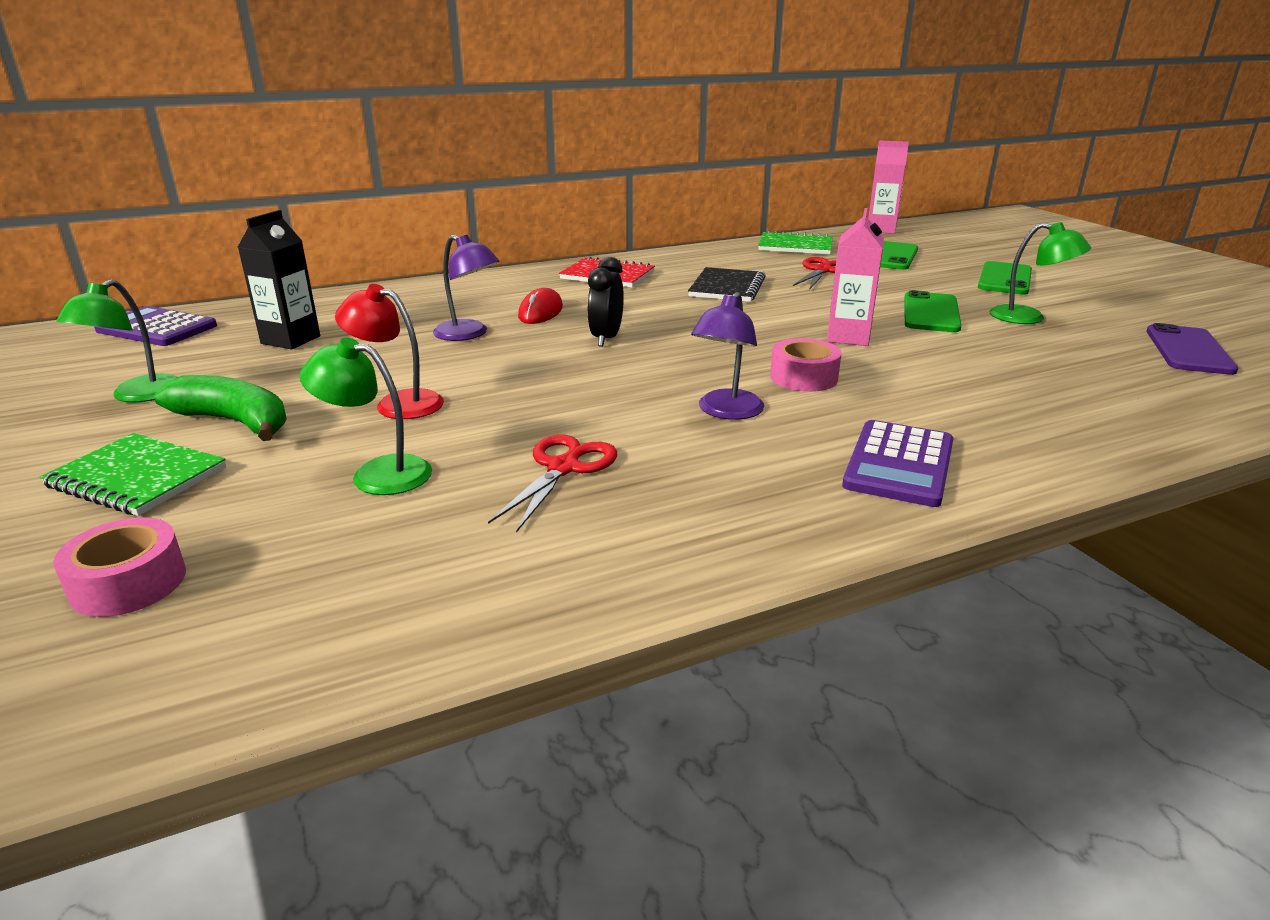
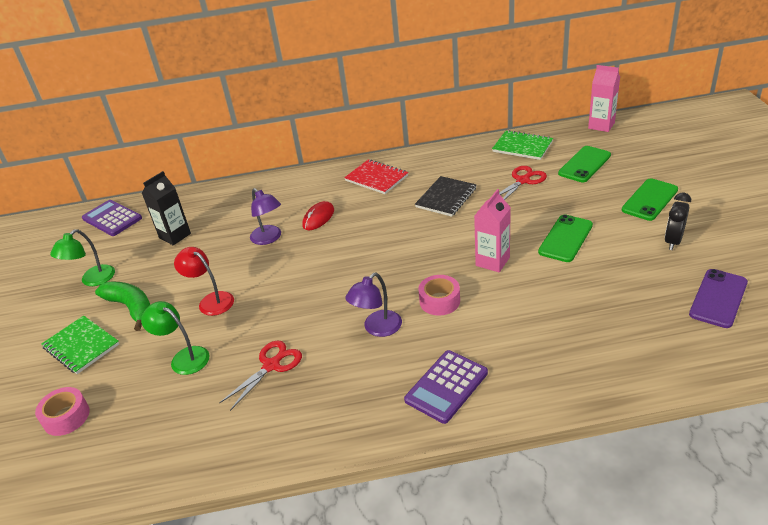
camera: 20 degrees right, 10 degrees up
(606, 338) = (344, 250): black clock -> black clock (673, 241)
(1028, 318) = (631, 250): green lamp -> none

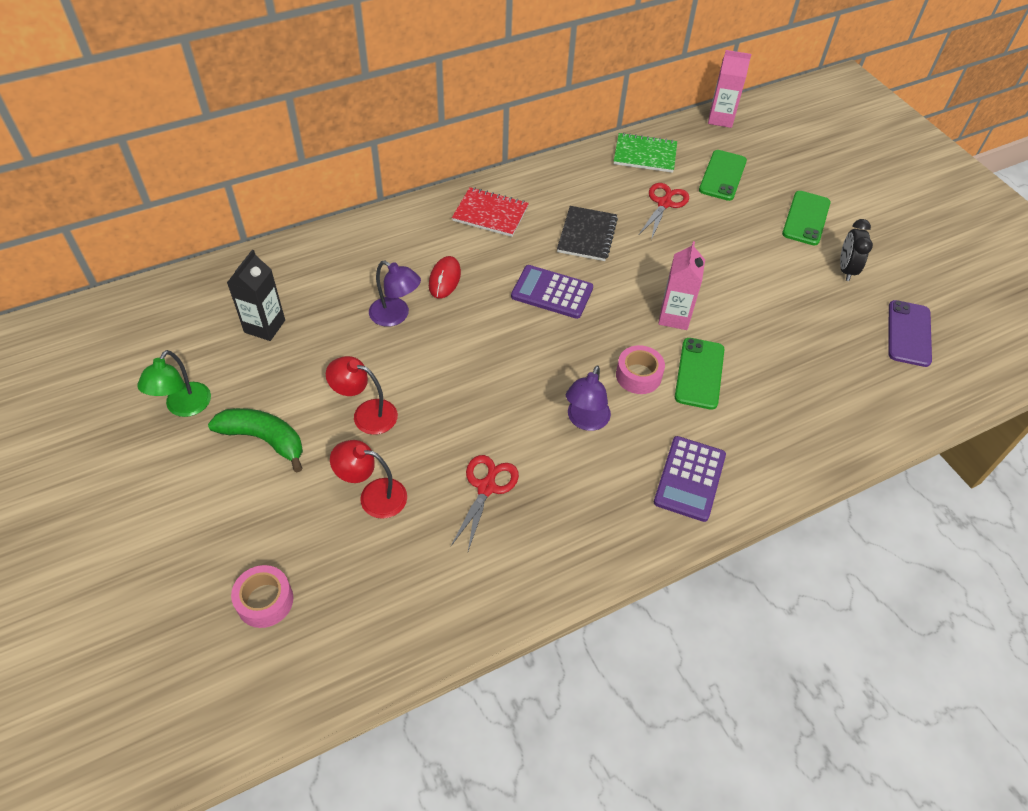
camera: 25 degrees left, 15 degrees up
(81, 346) = (226, 504): green notebook -> none
(112, 218) = (155, 309): purple calculator -> purple calculator (552, 292)
(184, 357) = (373, 496): green lamp -> red lamp
(565, 238) = (739, 278): green phone -> green phone (699, 373)

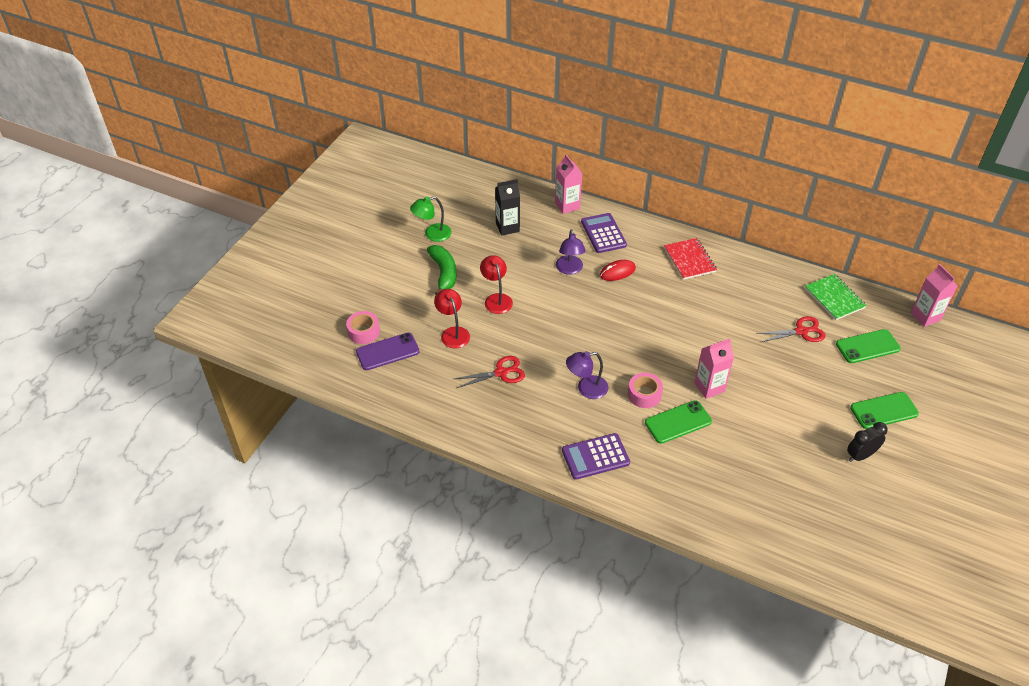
camera: 55 degrees right, 5 degrees down
(297, 252) = (567, 205): none -> pink carton
(552, 292) = (661, 322): purple calculator -> purple calculator (603, 233)
(587, 235) = (726, 311): black notebook -> none
(909, 333) = (841, 517): purple phone -> purple phone (387, 352)

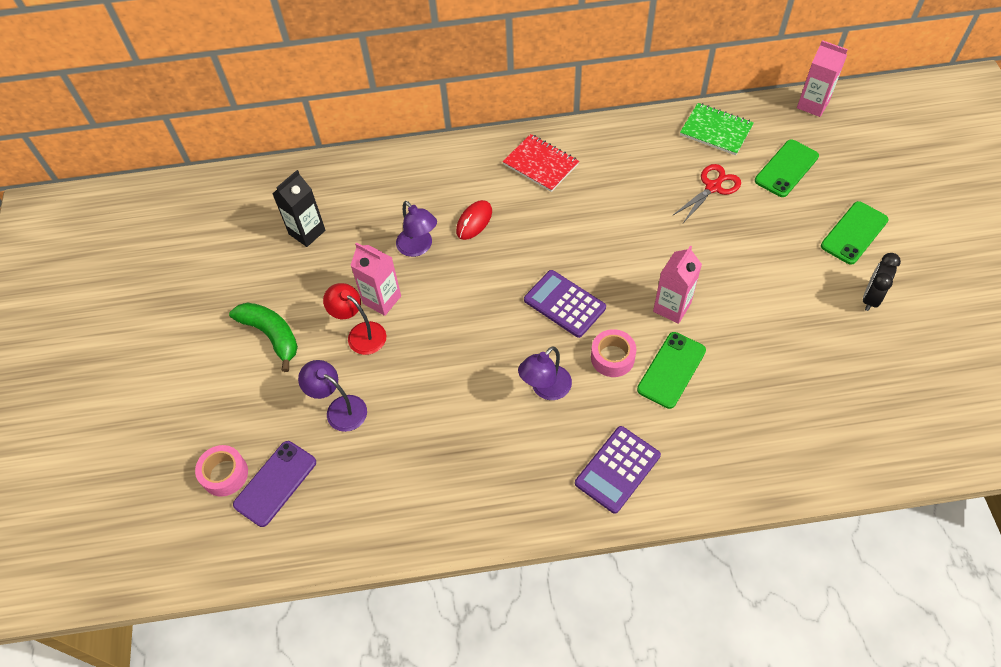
camera: 30 degrees left, 10 degrees up
(432, 234) = (220, 290): green lamp -> none
(453, 333) = (339, 409): red lamp -> purple lamp
(501, 373) = (434, 427): red scissors -> none
(567, 205) = (358, 168): pink carton -> pink carton (382, 300)
(603, 233) = (424, 182): purple calculator -> purple calculator (564, 304)

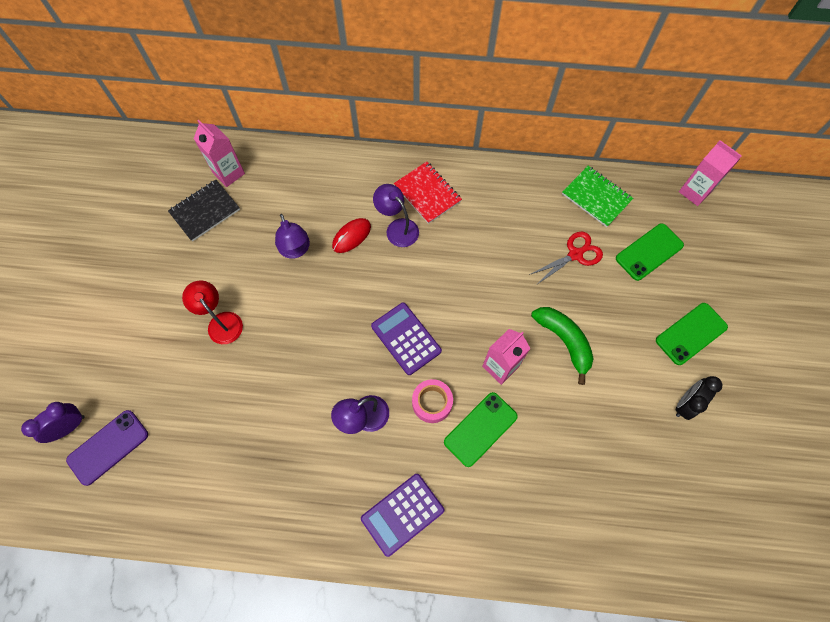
camera: 10 degrees right, 10 degrees up
(225, 474) = (69, 427): pink tape -> purple clock
(271, 335) = (146, 304): green banana -> green banana (564, 341)
(307, 232) = (205, 211): black carton -> black notebook
(339, 409) = (182, 390): purple lamp -> purple lamp (397, 228)
(382, 300) = (249, 293): pink carton -> pink carton (228, 173)

